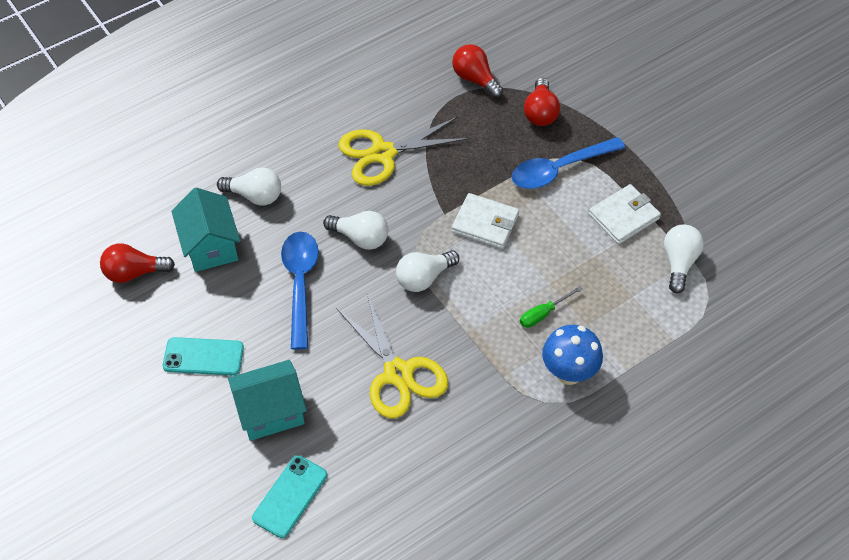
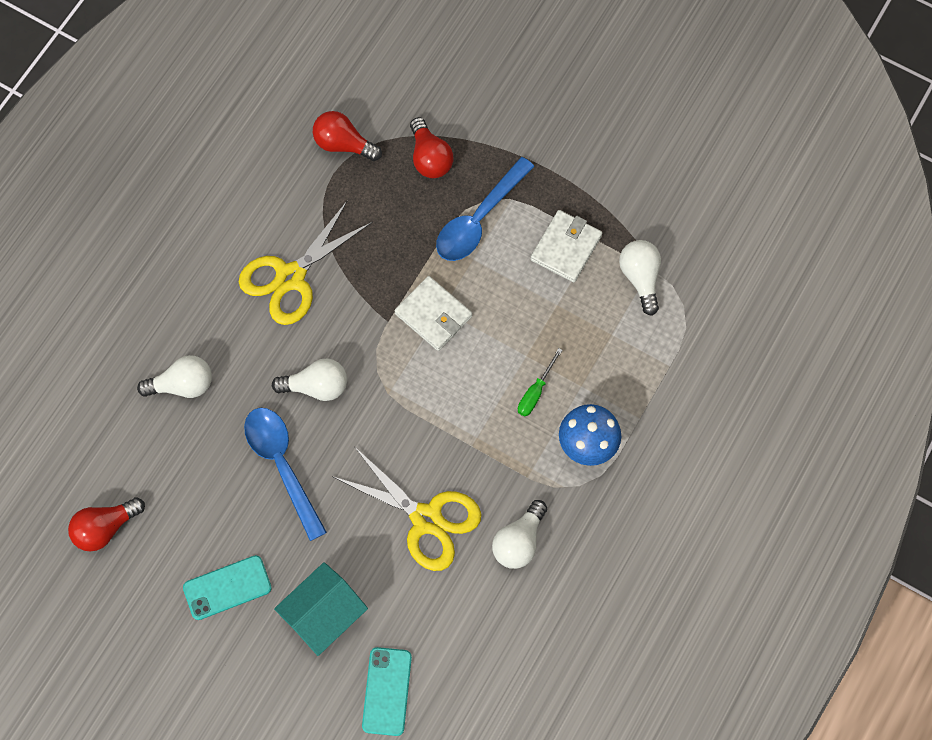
camera: 25 degrees left, 15 degrees up
(210, 246) = (168, 463): turquoise house -> none
(424, 278) = (402, 404): white light bulb -> white light bulb (519, 541)
(485, 223) = (433, 315): white wallet -> white wallet turned 45 degrees clockwise

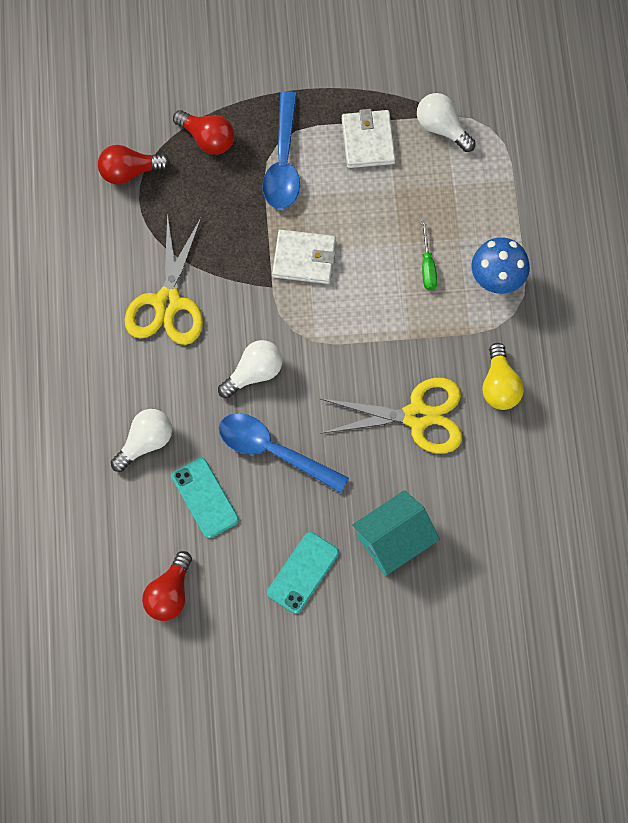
camera: 35 degrees left, 0 degrees up
(324, 615) = (394, 541): turquoise house -> turquoise house turned 45 degrees clockwise
(387, 691) = (485, 564): turquoise phone -> turquoise phone (205, 498)
(519, 541) = (499, 386): white light bulb -> yellow light bulb

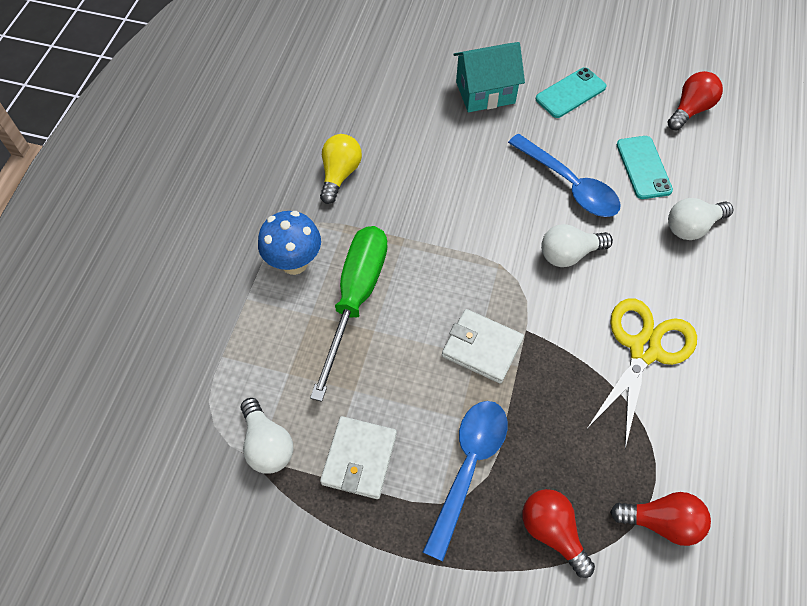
camera: 160 degrees left, 10 degrees down
(417, 416) = (426, 173): yellow scissors -> none
(427, 266) = (356, 298): green screwdriver -> green screwdriver, size x2.33

